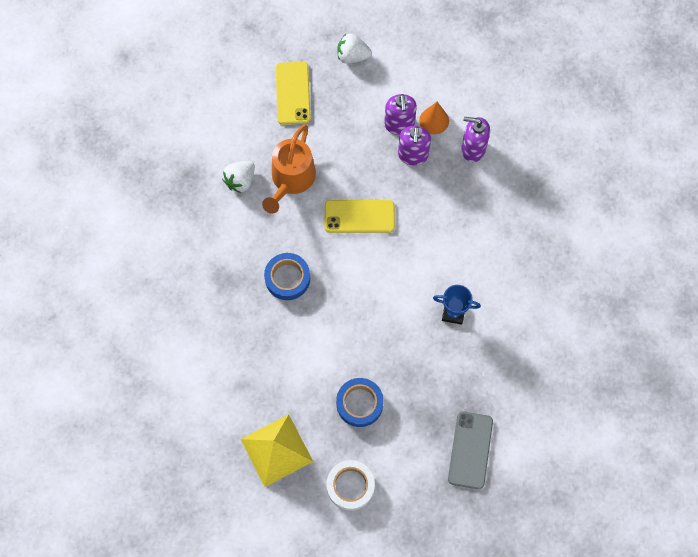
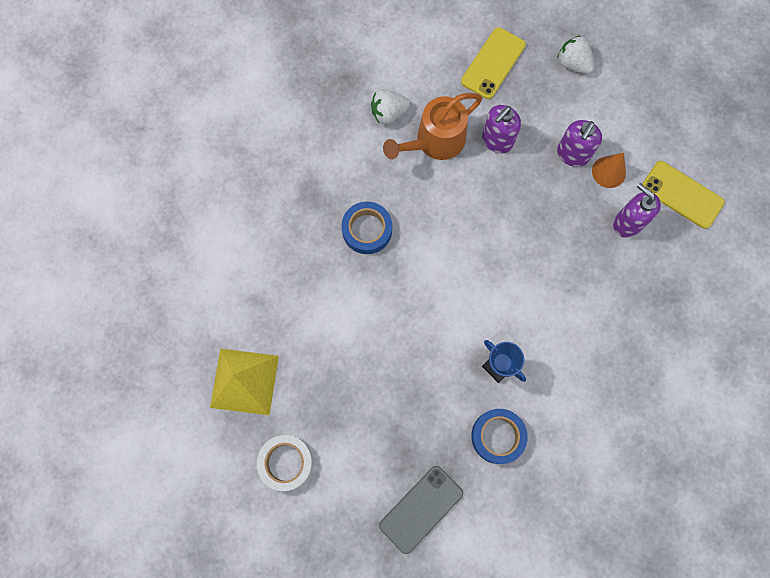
camera: 35 degrees right, 5 degrees up
(359, 216) = (473, 216): yellow phone -> yellow phone (682, 195)
(359, 404) = (349, 391): blue tape -> blue tape (497, 436)
(413, 155) = (565, 191): purple soap dispenser -> purple soap dispenser (497, 140)

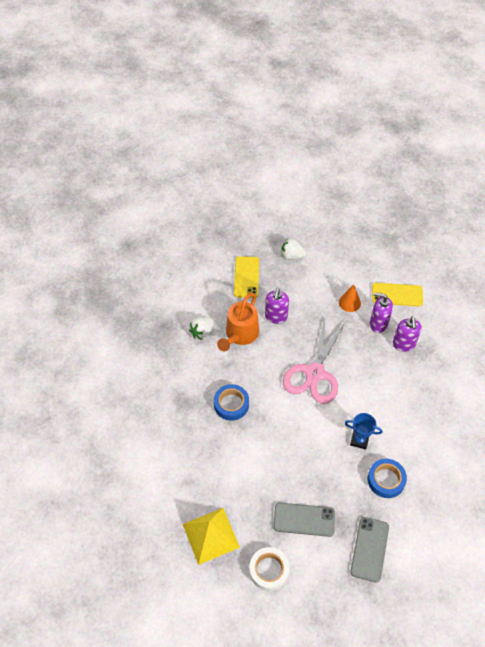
camera: 30 degrees left, 20 degrees down
(365, 426) = (304, 519): none -> grey phone
(498, 246) = (314, 373): none -> pink scissors
(572, 154) = (323, 303): purple soap dispenser -> purple soap dispenser (403, 344)

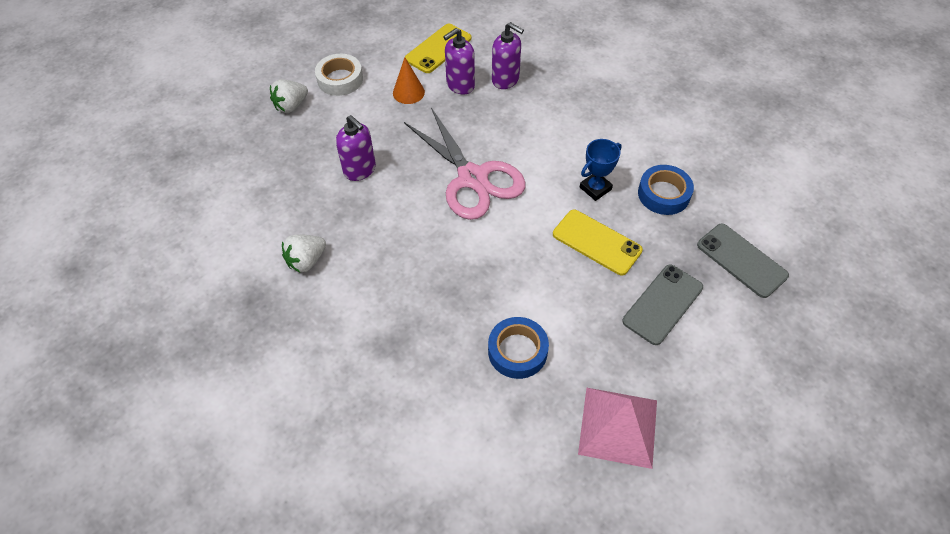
camera: 55 degrees left, 0 degrees up
(202, 333) = (306, 261): white strawberry -> white strawberry turned 60 degrees clockwise
(211, 535) = (618, 427): yellow pyramid -> pink pyramid
(231, 404) = (442, 290): blue tape -> blue tape (517, 351)
(240, 335) = (350, 221): orange watering can -> none
(246, 277) = (273, 166): yellow phone -> yellow phone (597, 242)
(269, 570) = (709, 384): white tape -> white tape (340, 79)

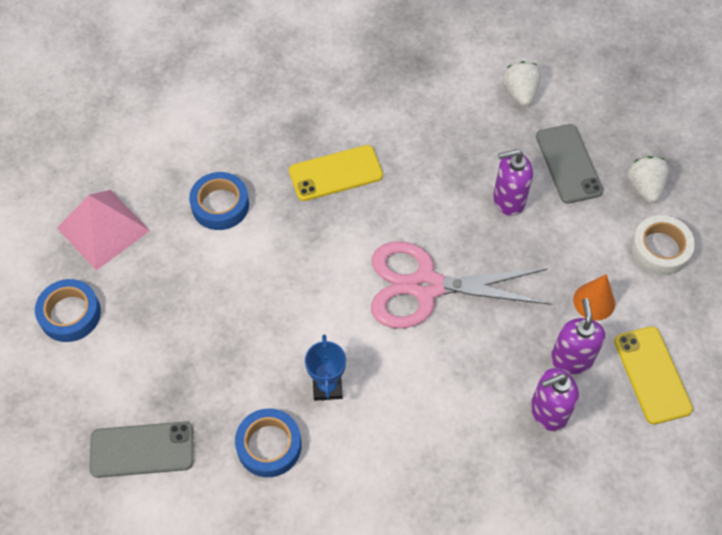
camera: 125 degrees right, 5 degrees up
(306, 261) = (429, 111): white strawberry -> white strawberry (520, 92)
(597, 242) = (267, 339): yellow phone -> yellow phone (335, 173)
(662, 304) = (163, 342): grey phone -> grey phone (568, 164)
(707, 388) = (70, 314): none -> blue tape

